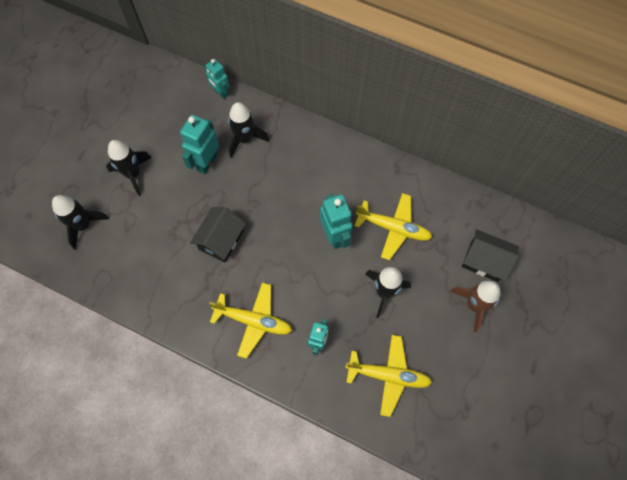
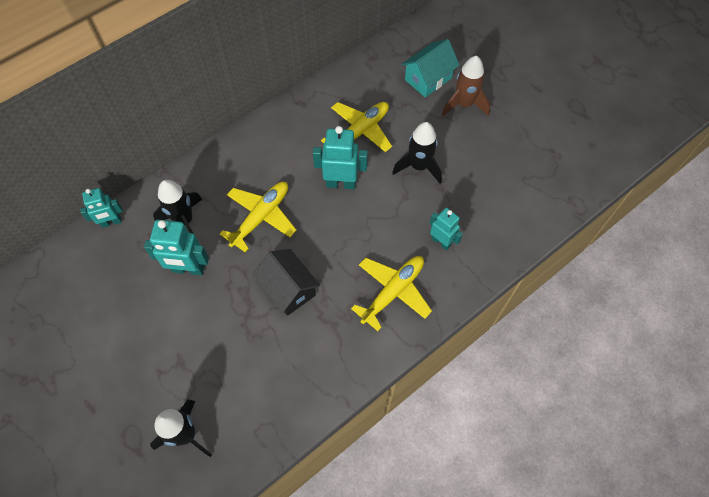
camera: 65 degrees left, 5 degrees down
(133, 174) = (154, 353): black rocket -> none
(206, 162) = (188, 269): turquoise robot -> turquoise robot turned 45 degrees counterclockwise
(388, 375) = (499, 197): yellow plane -> yellow plane (261, 217)
(484, 261) = (428, 79): black house -> turquoise house

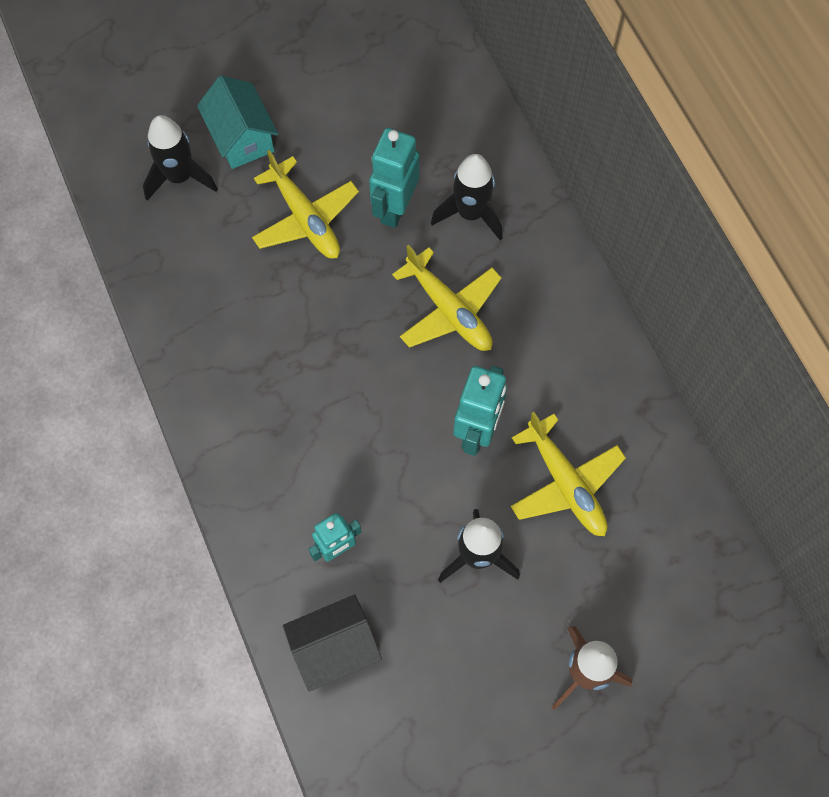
camera: 105 degrees right, 5 degrees up
(111, 222) = (492, 127): turquoise robot -> none
(288, 289) = (327, 324): black house -> black house (334, 648)
(393, 292) = (280, 457): yellow plane -> yellow plane (305, 219)
(428, 79) = (653, 628): turquoise house -> turquoise house (242, 138)

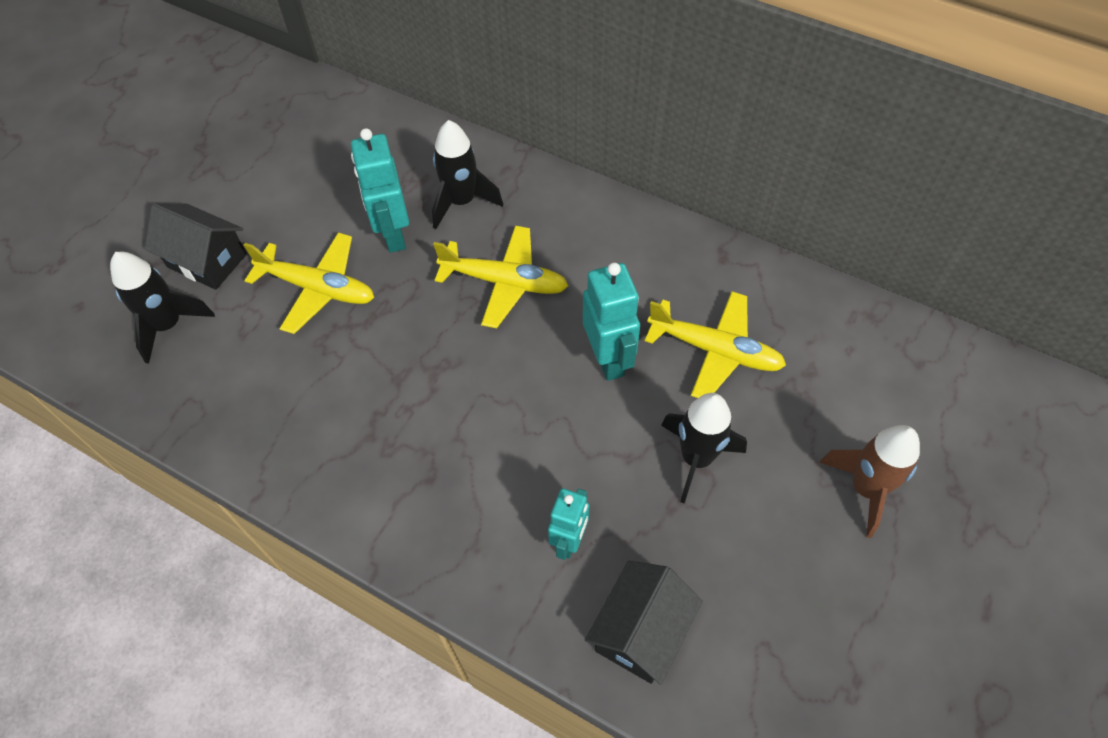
camera: 35 degrees left, 10 degrees down
(242, 138) = (207, 260): turquoise house -> black house

